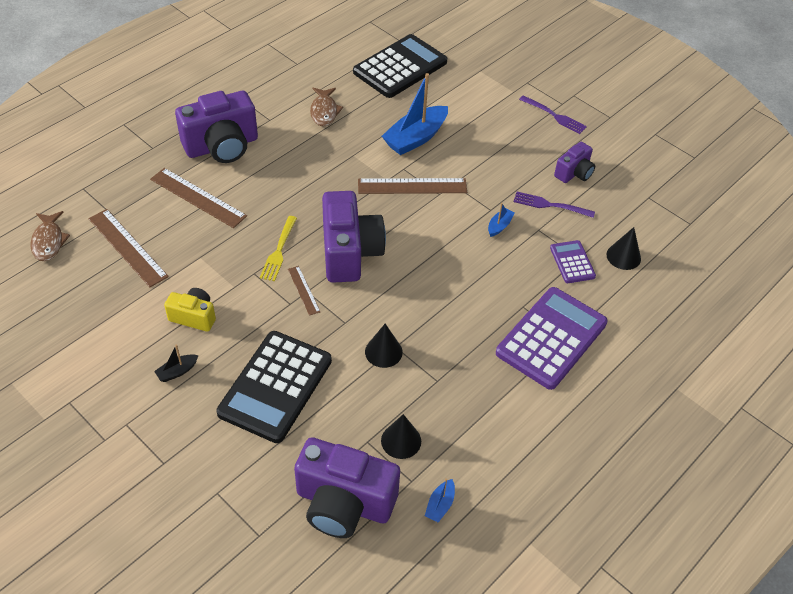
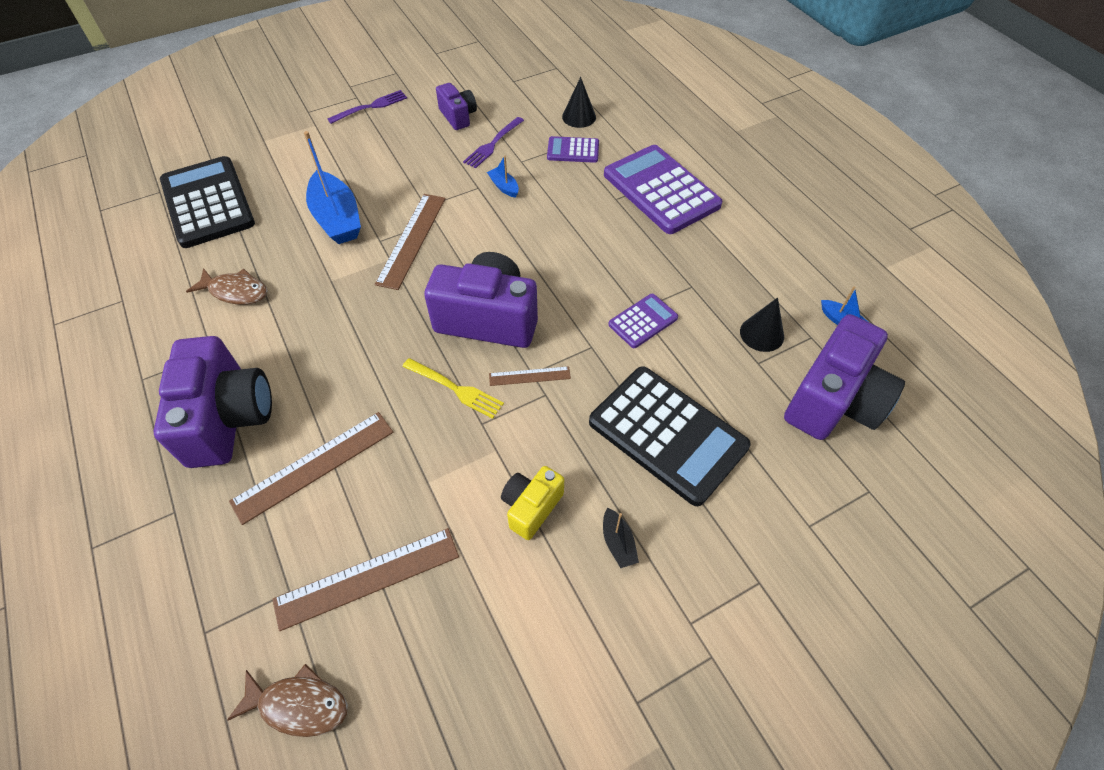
camera: 70 degrees left, 5 degrees up
(383, 352) = (643, 321): black cone -> purple calculator

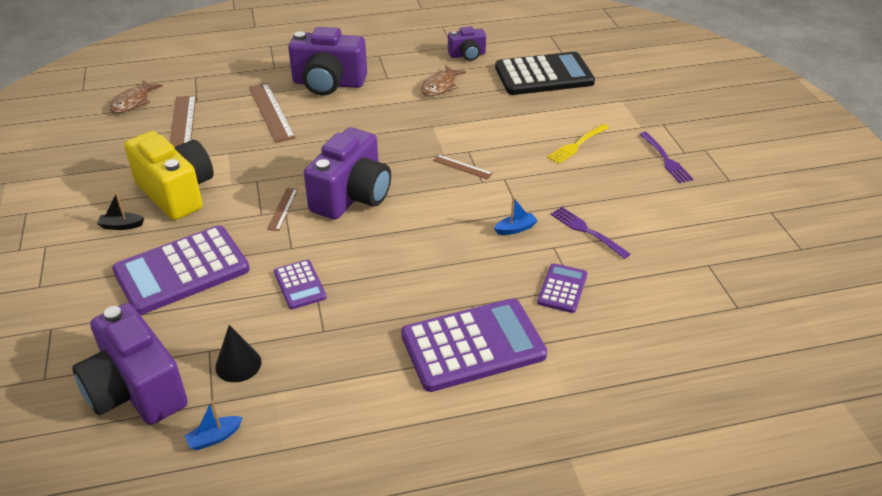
camera: 105 degrees right, 15 degrees down
(337, 218) = (503, 132): blue boat -> none
(411, 240) = (462, 167): brown ruler -> brown ruler, size x0.53
(455, 389) = (294, 172): yellow fork -> yellow fork (577, 145)
(458, 116) = (640, 213): purple camera -> purple camera (467, 55)
(531, 507) = (176, 192): yellow camera -> yellow camera, size x1.88
(579, 117) = (626, 306): black cone -> none
(667, 434) = (181, 270): black calculator -> purple calculator

